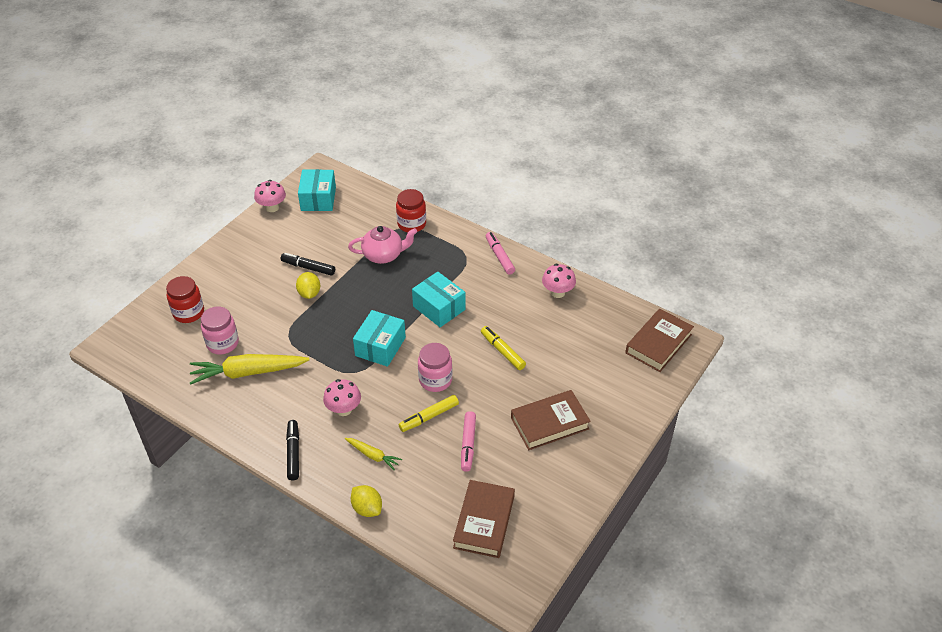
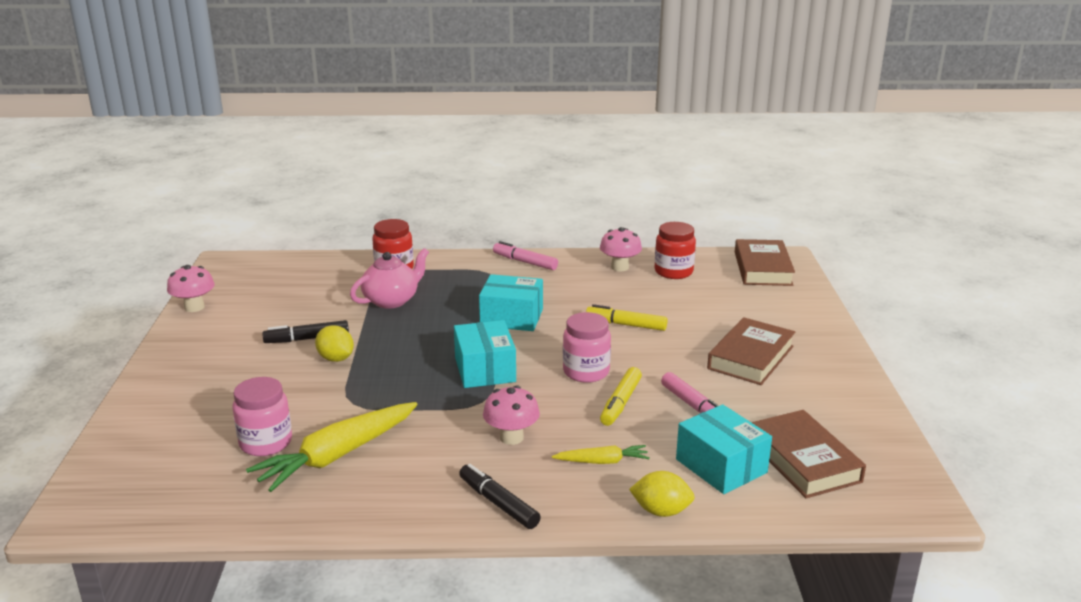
camera: 35 degrees left, 20 degrees down
(188, 313) = (177, 433): red jar -> red jar (673, 272)
(318, 199) = (250, 283): turquoise box -> turquoise box (721, 466)

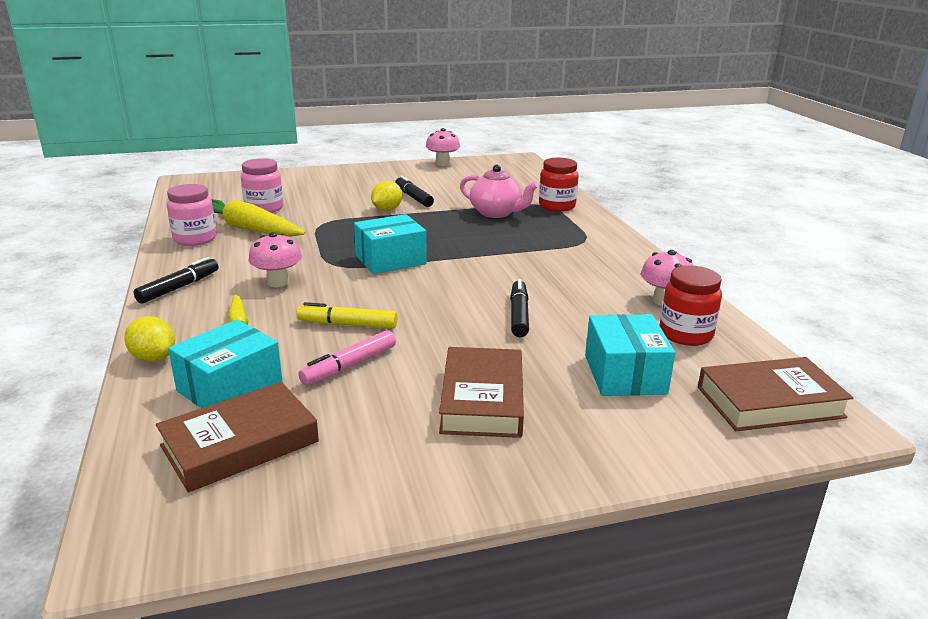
camera: 75 degrees right, 0 degrees up
(511, 317) = (496, 260): turquoise box -> turquoise box (624, 374)
(525, 262) = (625, 253): pink marker -> none
(586, 372) = (404, 303): pink jar -> pink jar (195, 239)
(626, 324) = (519, 315): yellow marker -> black marker
(661, 511) = (153, 358): yellow lemon -> yellow lemon turned 45 degrees counterclockwise
(751, 357) = (482, 399): brown book -> brown book turned 75 degrees clockwise

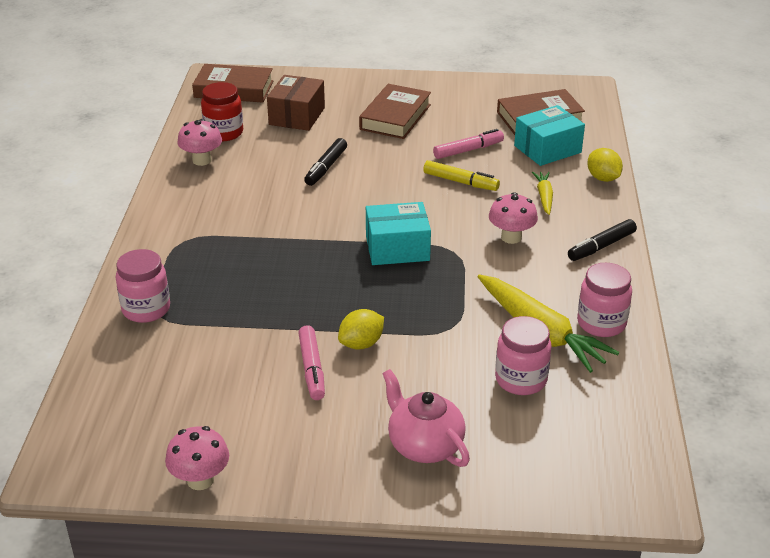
camera: 160 degrees left, 10 degrees up
(413, 197) = (312, 369): black marker -> pink marker
(496, 213) = (232, 309): pink teapot -> pink teapot (424, 445)
(557, 206) = (146, 309): red jar -> pink jar
(624, 374) = (297, 116): turquoise box -> brown box

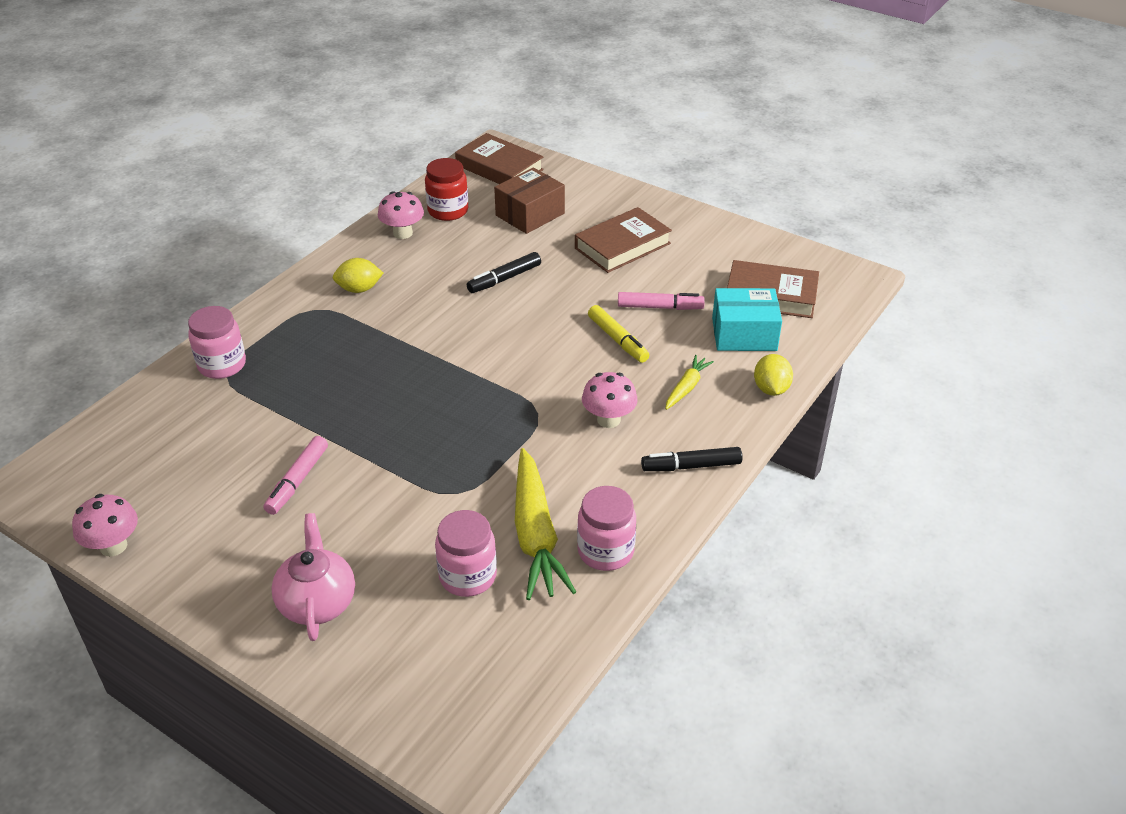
camera: 30 degrees right, 5 degrees up
(361, 344) = (362, 474): yellow lemon -> yellow lemon (359, 289)
(397, 248) = (488, 389): turquoise box -> none

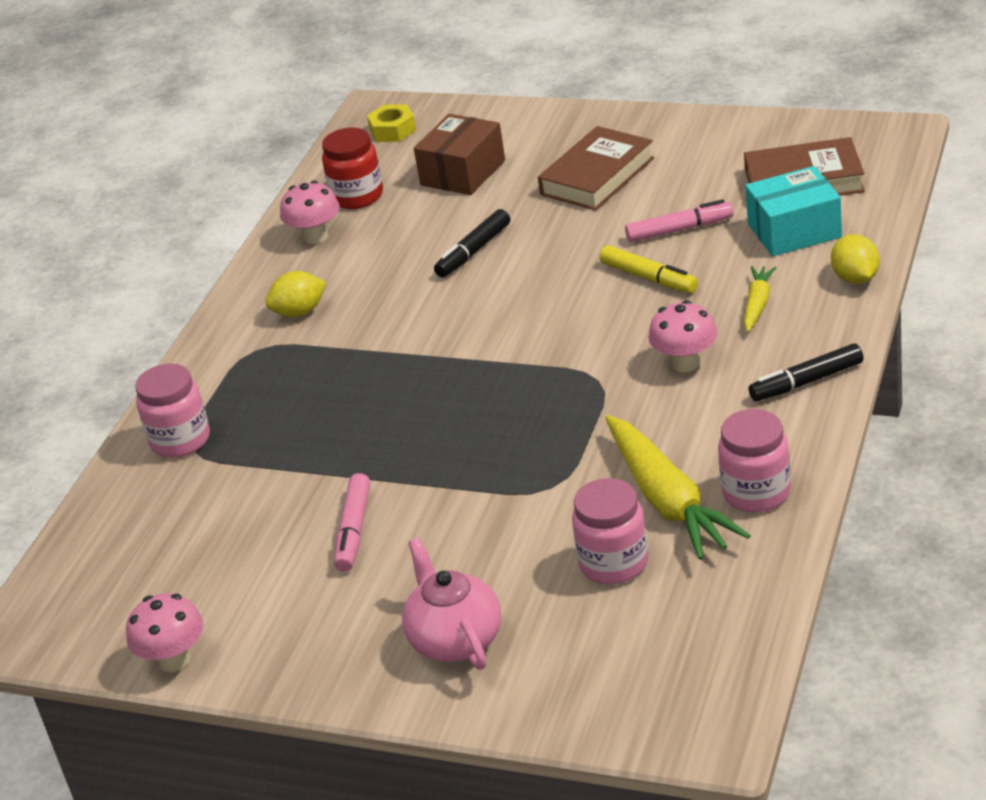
camera: 10 degrees left, 5 degrees down
(499, 167) = (392, 130): brown book -> yellow nut

